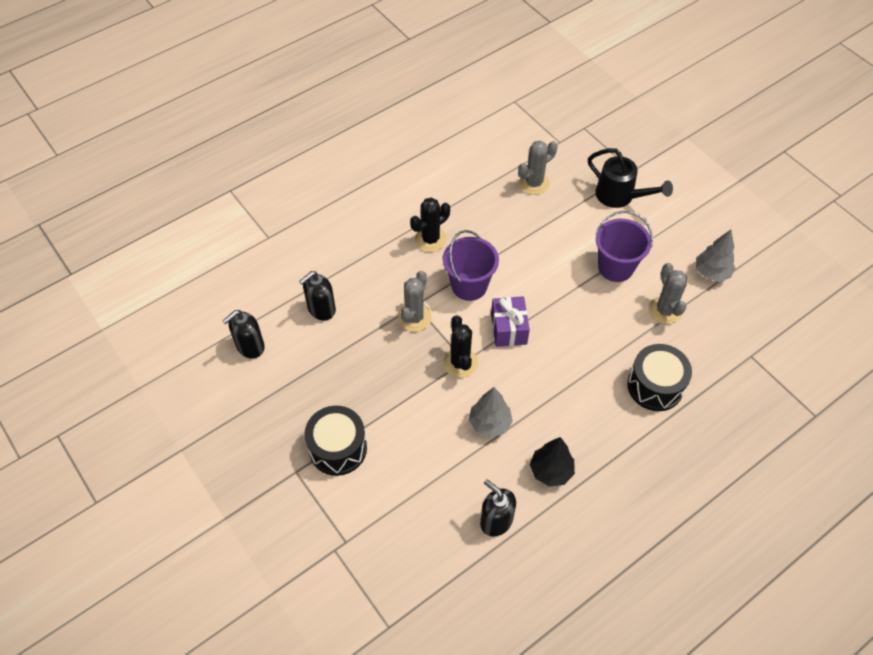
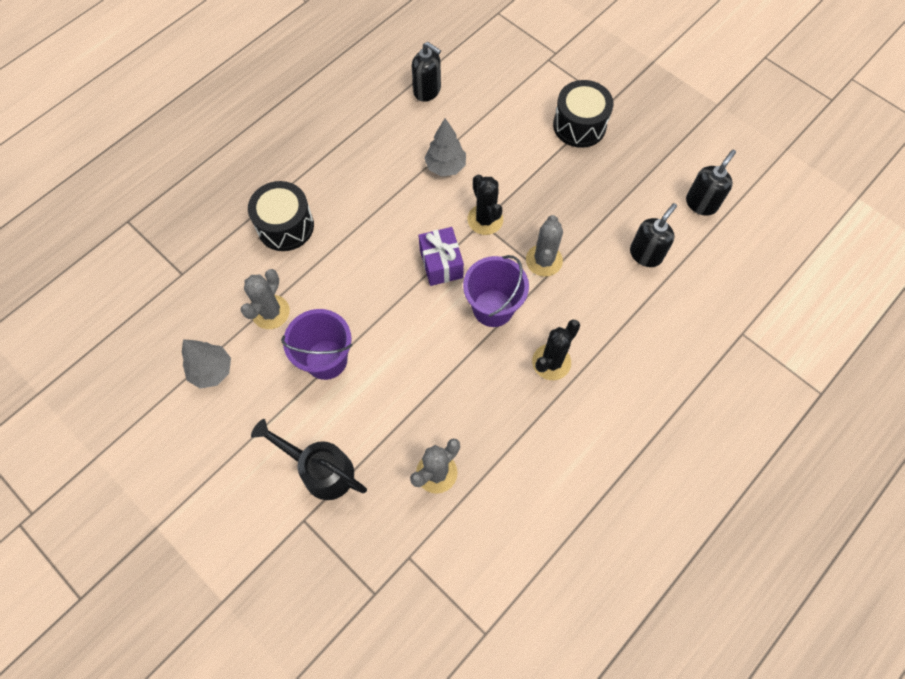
camera: 170 degrees right, 10 degrees up
(551, 471) = (384, 135): black tree -> none
(665, 310) = (271, 312): grey cactus -> grey cactus turned 45 degrees clockwise

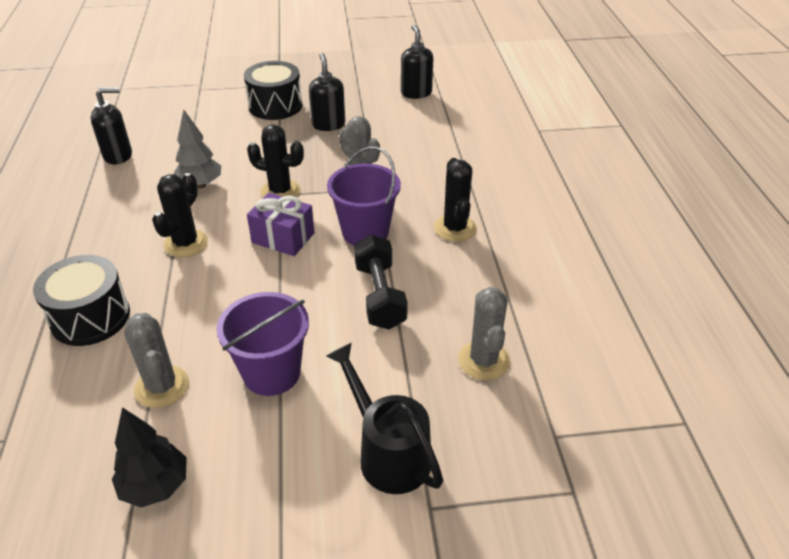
camera: 50 degrees left, 25 degrees down
(212, 371) = (155, 486): grey tree -> black tree
(321, 470) = (388, 453): black watering can -> black watering can turned 75 degrees clockwise
(385, 214) = (186, 243): none -> black cactus
(440, 367) = (380, 295): none -> black dumbbell
(646, 254) = (423, 135): black soap dispenser -> black soap dispenser (328, 124)

